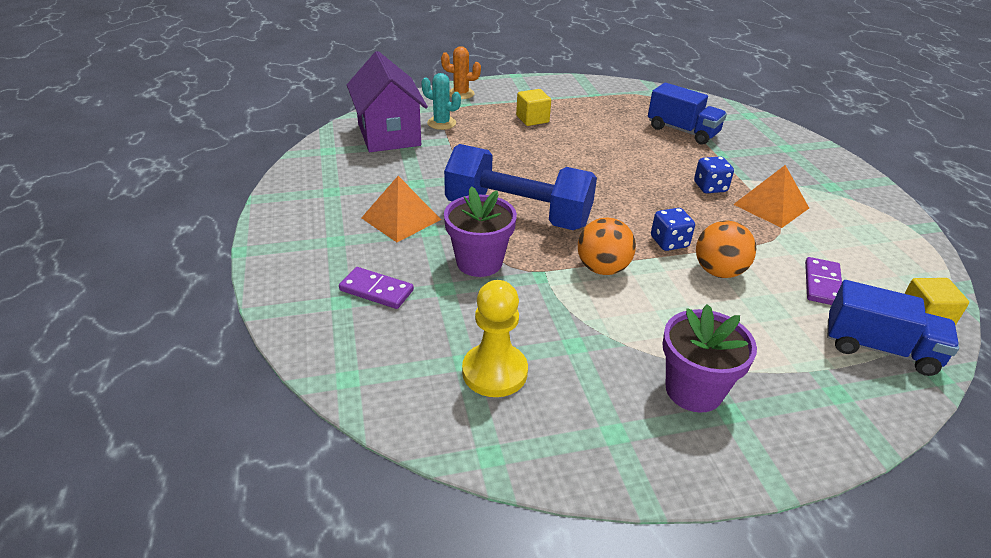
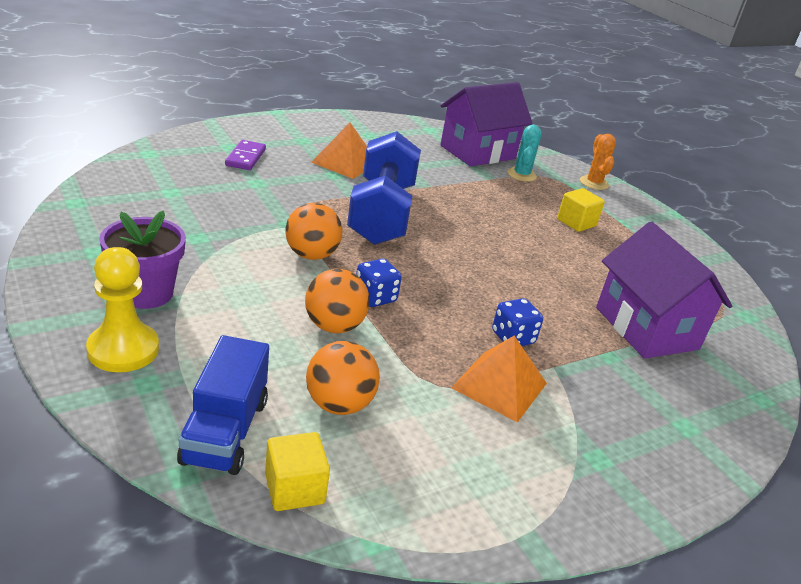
camera: 70 degrees right, 5 degrees down
(479, 262) = (297, 196): purple flower pot -> none
(494, 372) = (160, 203): yellow pawn -> yellow pawn (123, 349)
(682, 131) = (646, 328): blue truck -> purple house
(822, 284) = (339, 404): purple domino -> orange ball

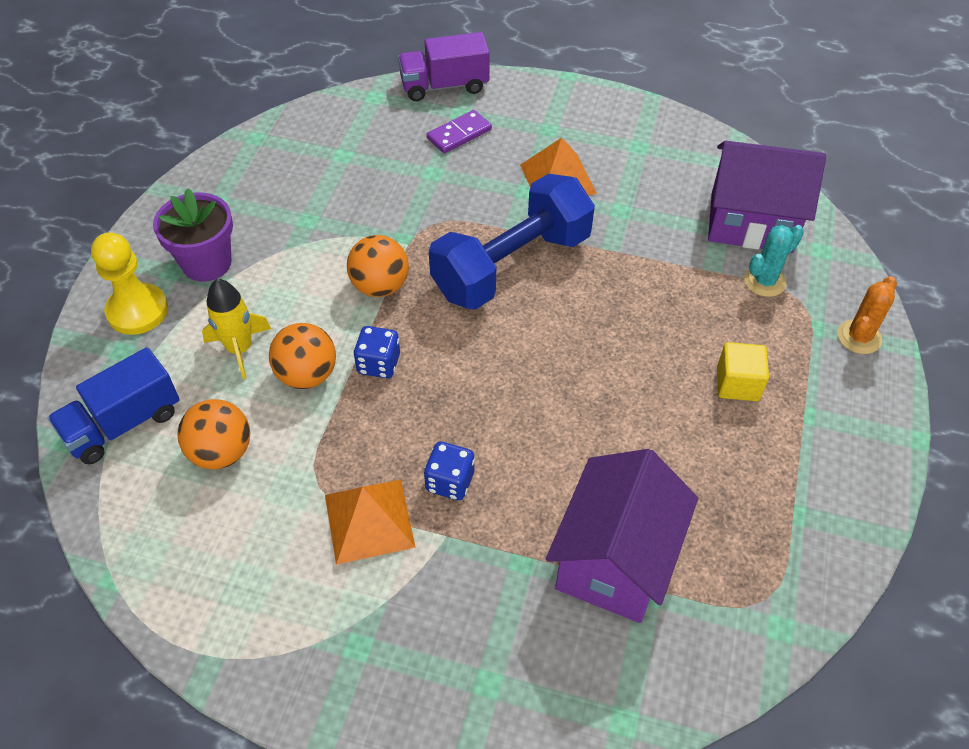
camera: 50 degrees right, 20 degrees up
(196, 135) = (444, 86): none -> purple truck
(257, 334) = (240, 349): none -> yellow rocket
(294, 489) = (112, 501): yellow cube -> none

